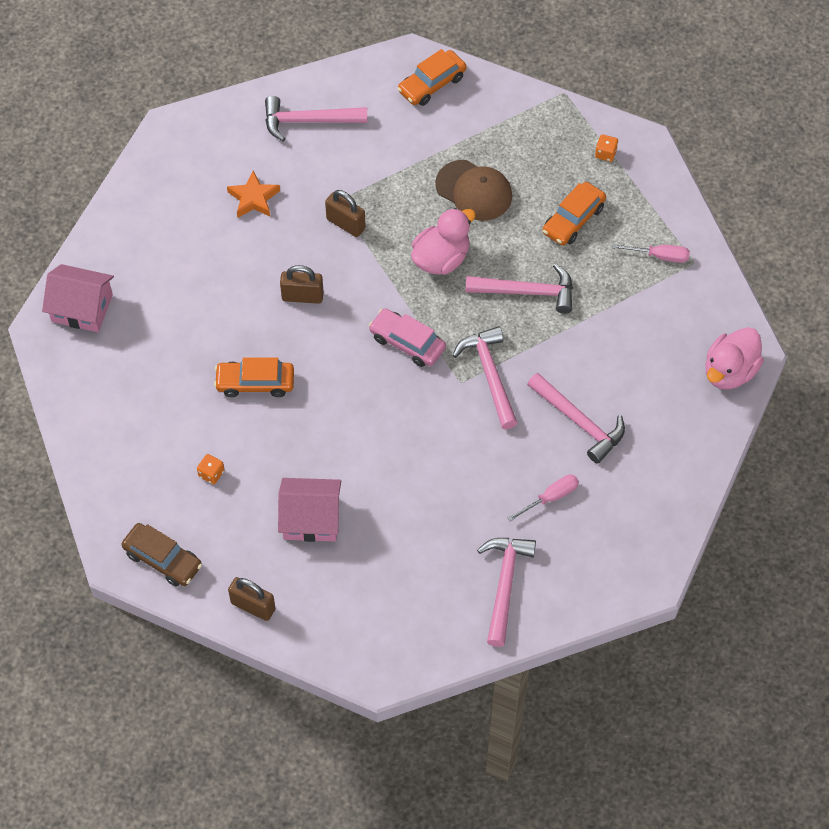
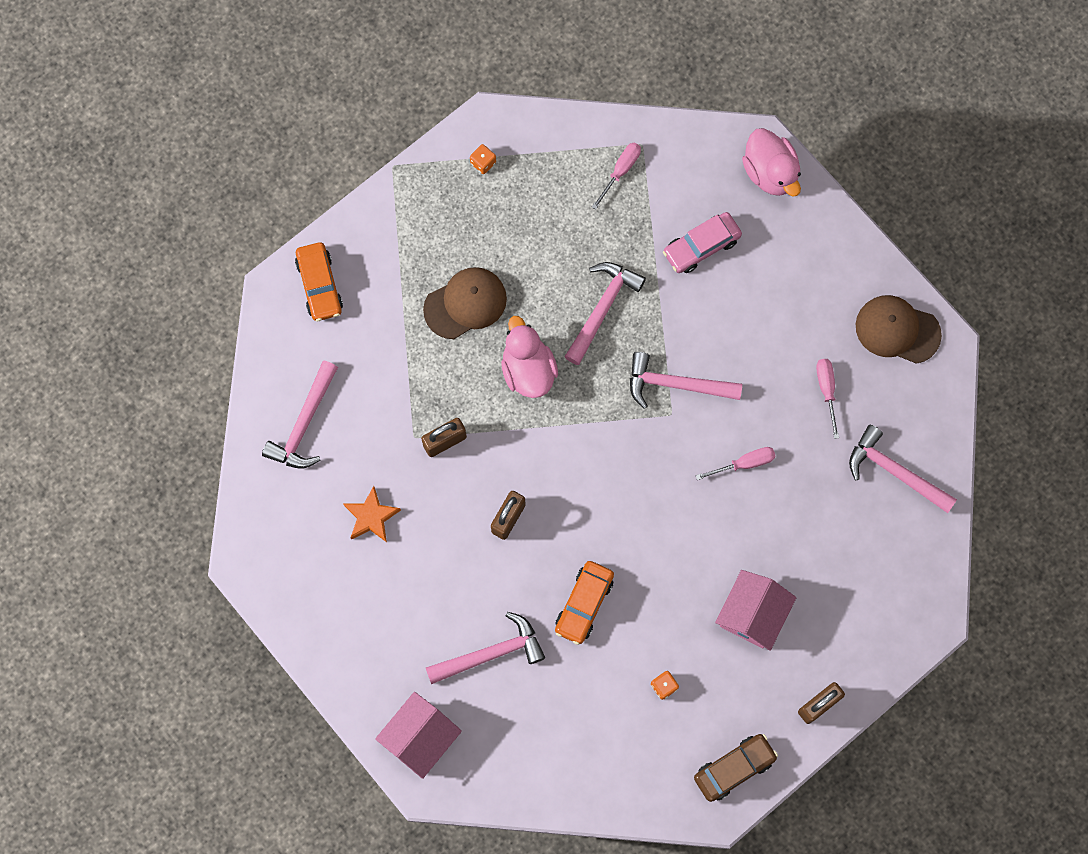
camera: 65 degrees left, 15 degrees up
(407, 342) = (606, 443): pink car -> pink car (701, 246)
(446, 457) = (744, 463): none -> pink screwdriver
(573, 219) = (543, 228): orange car -> none
(579, 422) = (761, 329): pink hammer -> pink hammer (491, 653)
(641, 534) = (897, 330): none -> brown cap

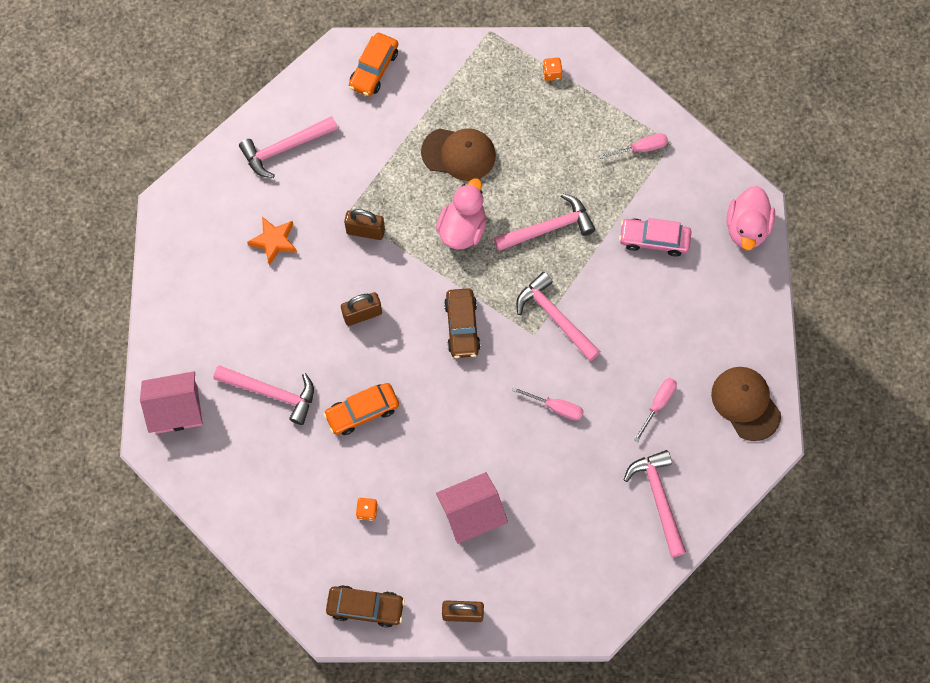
camera: 40 degrees right, 5 degrees down
(604, 458) = (462, 326): none -> brown car

